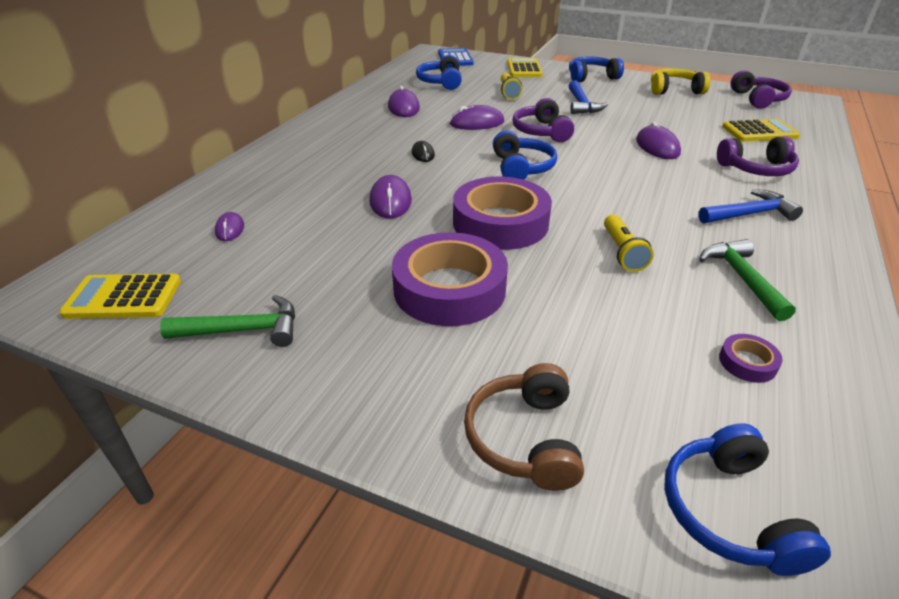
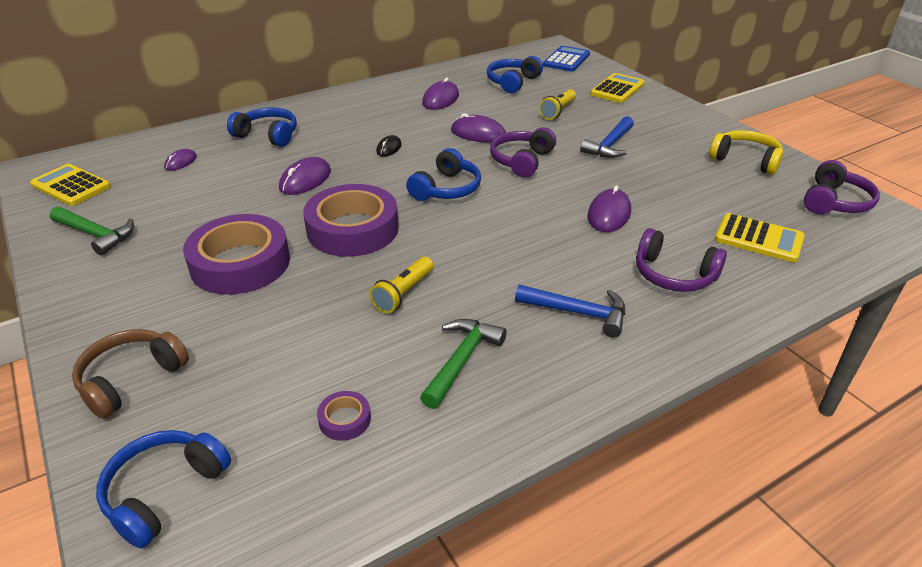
camera: 35 degrees right, 0 degrees up
(591, 77) = (674, 118): blue headphones -> blue headphones (268, 135)

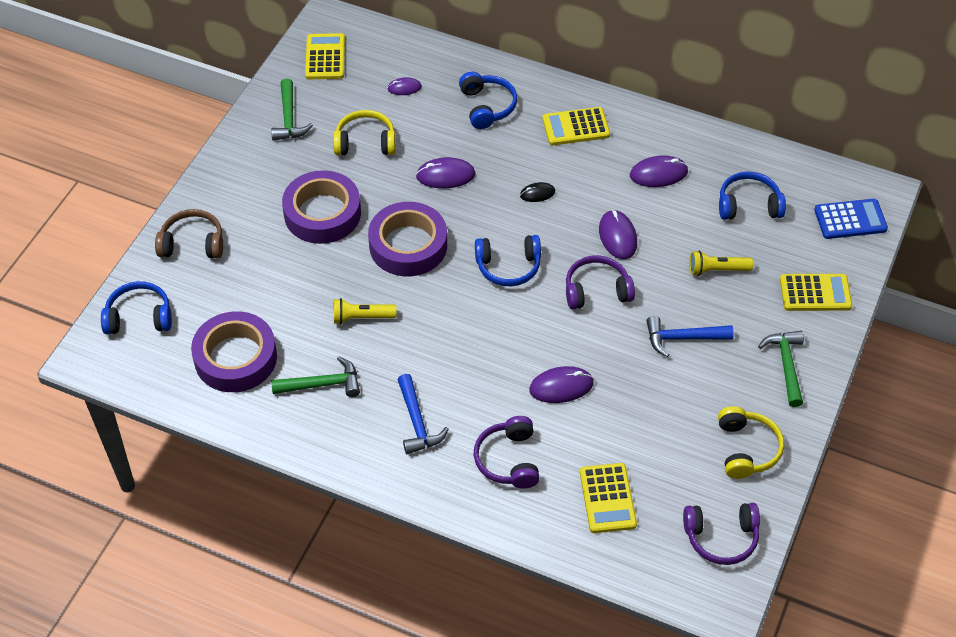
camera: 55 degrees right, 15 degrees up
(201, 204) = (365, 142): none -> yellow headphones
(344, 419) = (235, 358): purple tape -> purple tape, size x2.43
(349, 111) = (576, 127): none -> yellow calculator
(674, 119) = (786, 365): none -> green hammer

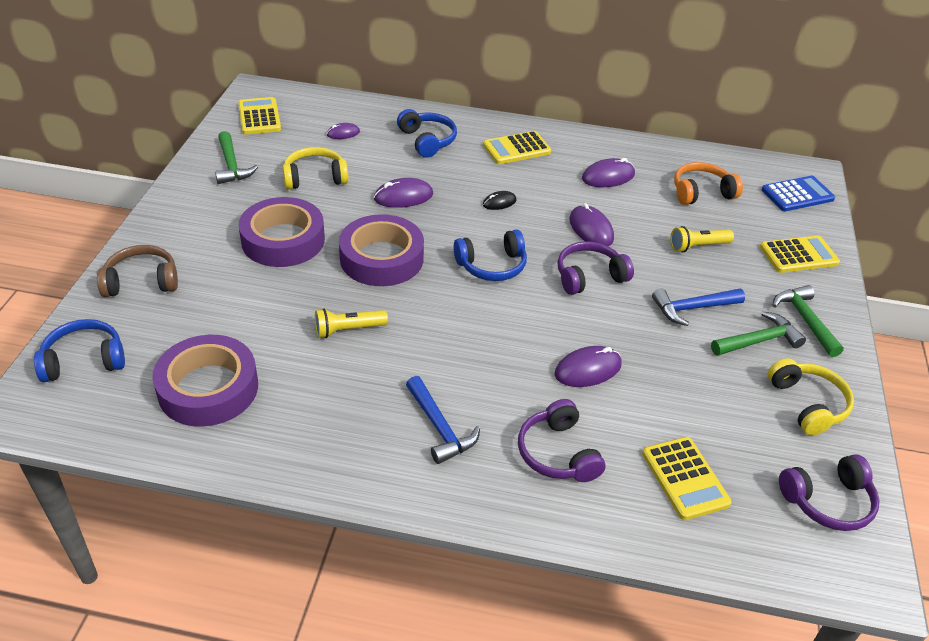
camera: 15 degrees left, 10 degrees down
(322, 384) = (318, 402): green hammer -> green hammer (758, 341)
(748, 205) = (701, 192): blue headphones -> orange headphones

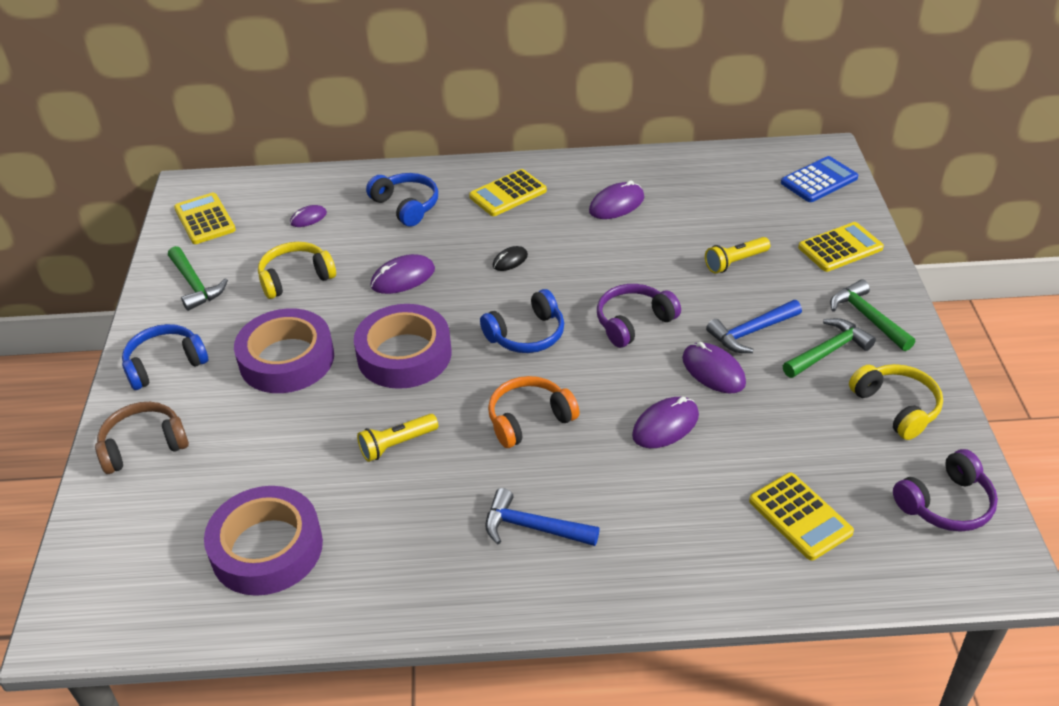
camera: 10 degrees left, 0 degrees up
(84, 360) = (113, 552): blue headphones -> blue headphones (165, 364)
(440, 427) = (533, 527): blue hammer -> blue hammer turned 150 degrees clockwise
(557, 453) = (664, 523): purple headphones -> none
(591, 229) = (618, 268): purple mouse -> purple mouse (713, 371)
(701, 192) = (720, 200): orange headphones -> orange headphones (529, 419)

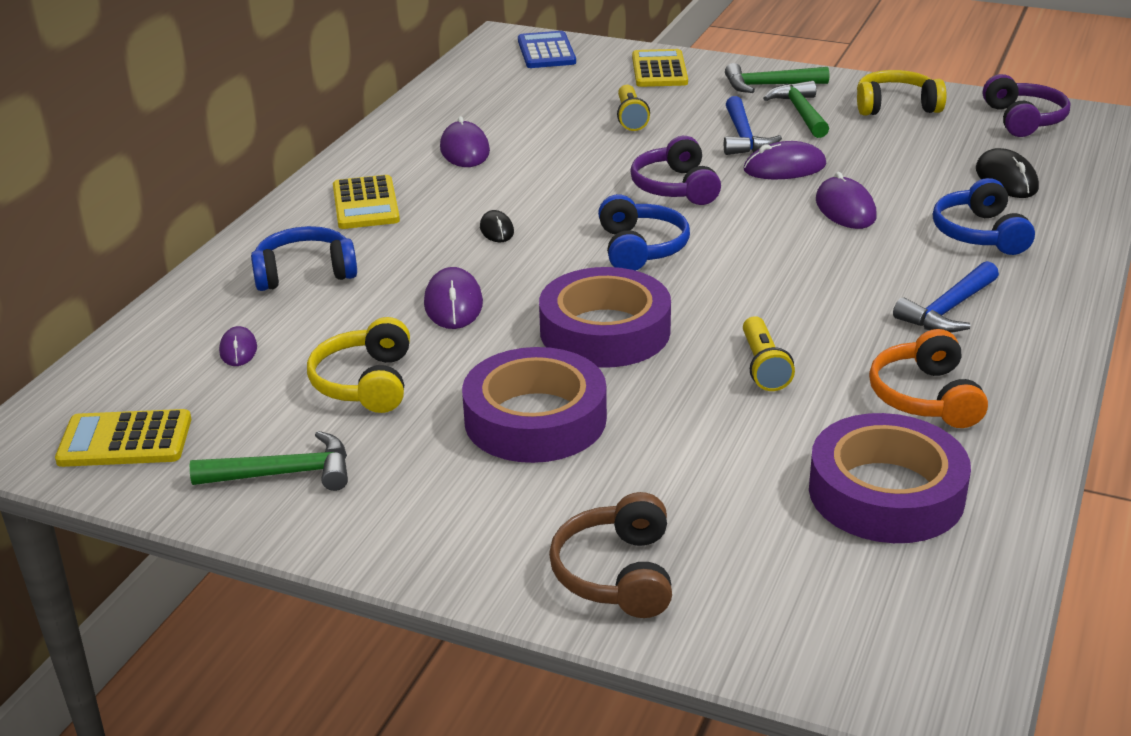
camera: 65 degrees left, 10 degrees down
(165, 364) = (449, 529): blue headphones -> blue headphones (979, 234)
(529, 419) = (782, 277): orange headphones -> orange headphones (925, 397)
(800, 517) = (1006, 179): yellow calculator -> black mouse

